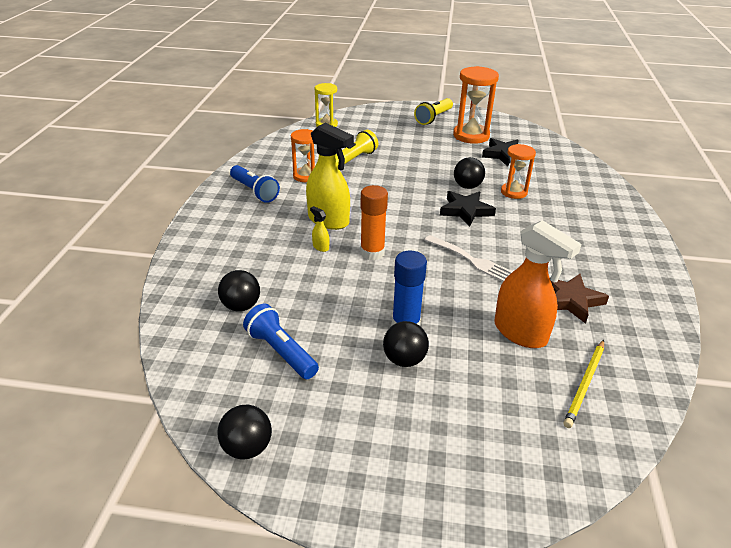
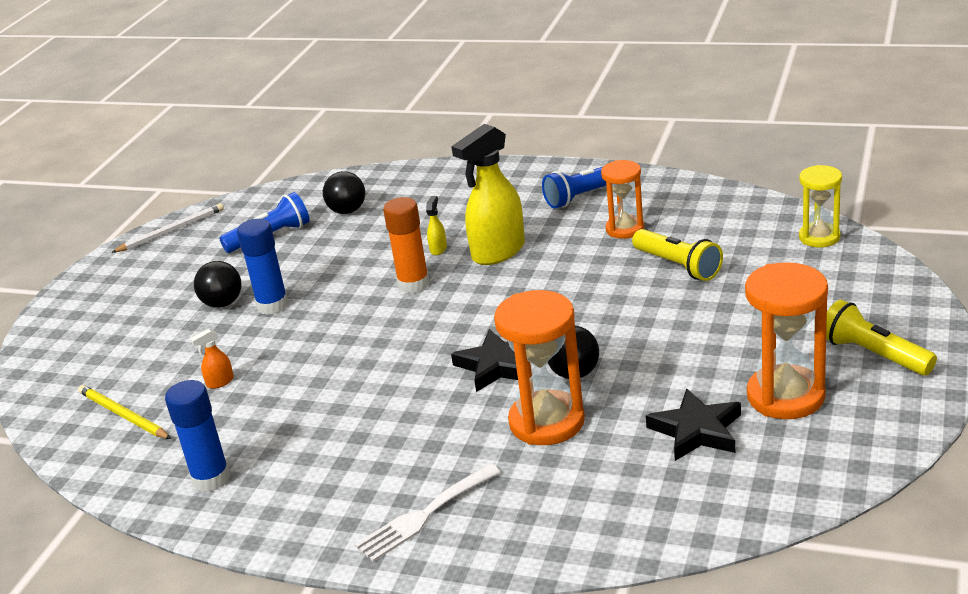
camera: 105 degrees right, 5 degrees down
(247, 448) = (171, 231): black ball -> white pencil
(320, 247) = (438, 249): yellow spray bottle -> yellow spray bottle turned 45 degrees counterclockwise
(472, 260) = (369, 360): white fork -> white fork (424, 515)
(513, 192) = (546, 422): orange hourglass -> orange hourglass, size x1.60
(521, 333) = (220, 382): orange spray bottle -> orange spray bottle, size x0.41
(570, 300) = (255, 431): brown star -> none
(628, 311) = (211, 479): none -> blue glue stick

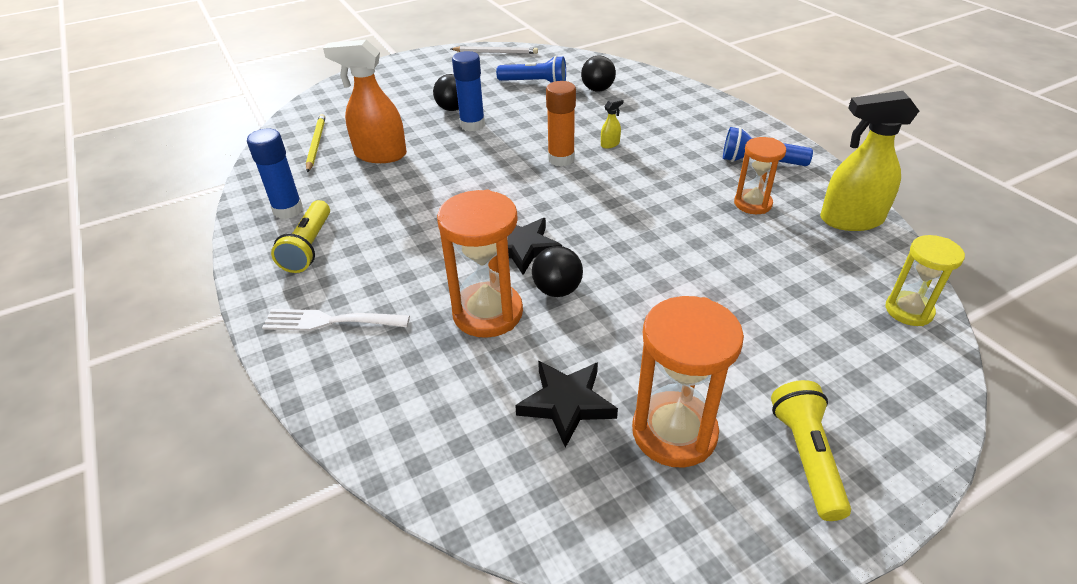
camera: 40 degrees right, 10 degrees up
(220, 382) = (380, 155): orange spray bottle -> orange spray bottle, size x2.44
(498, 252) = (642, 168): yellow spray bottle -> yellow spray bottle (850, 220)
(678, 266) = (750, 258): yellow flashlight -> yellow flashlight (309, 247)

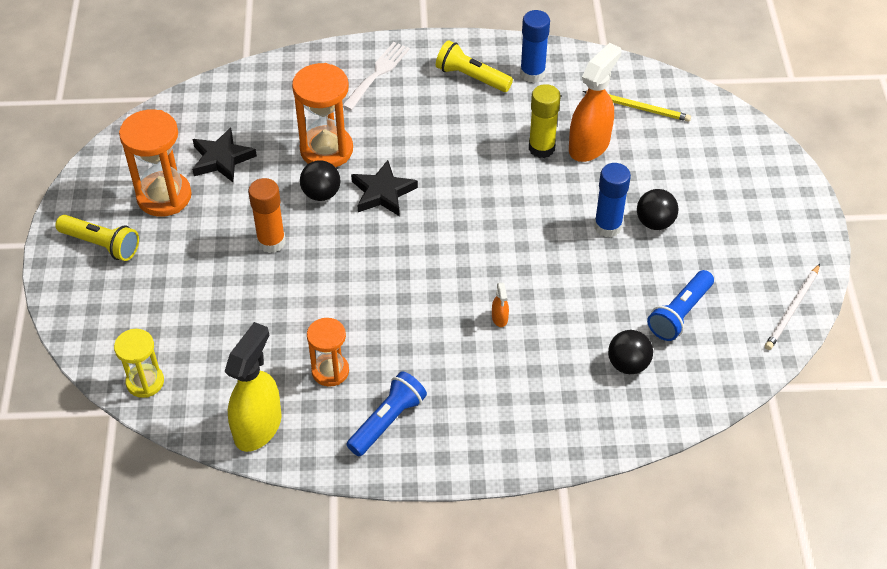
camera: 115 degrees right, 10 degrees up
(398, 177) = (541, 148): none -> yellow glue stick
(561, 159) = (497, 268): orange glue stick -> orange glue stick (271, 242)
(610, 144) = (500, 318): yellow spray bottle -> orange spray bottle

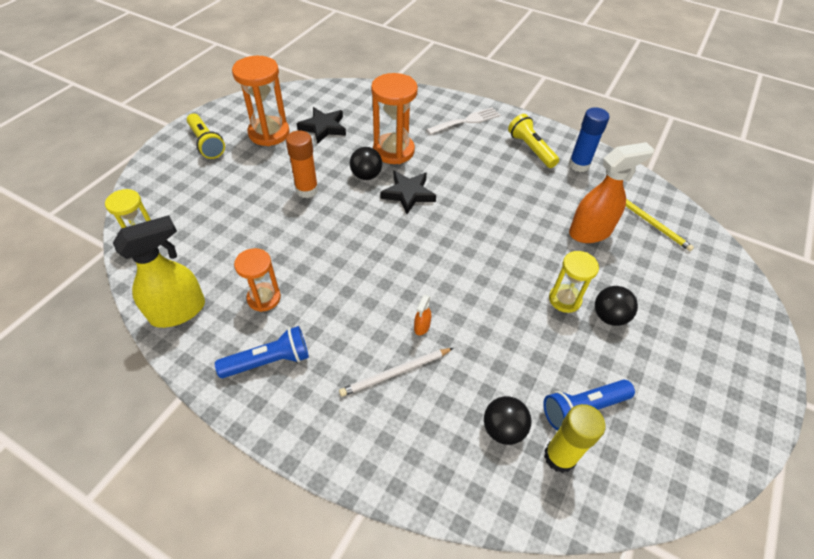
camera: 30 degrees right, 0 degrees up
(541, 148) = (550, 217): yellow glue stick -> yellow glue stick (559, 456)
(607, 226) = (564, 299): blue glue stick -> yellow hourglass
(792, 309) = (702, 467): white pencil -> white pencil (395, 373)

